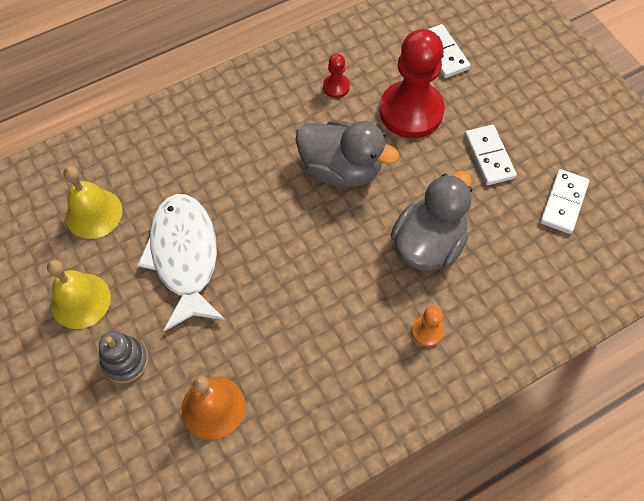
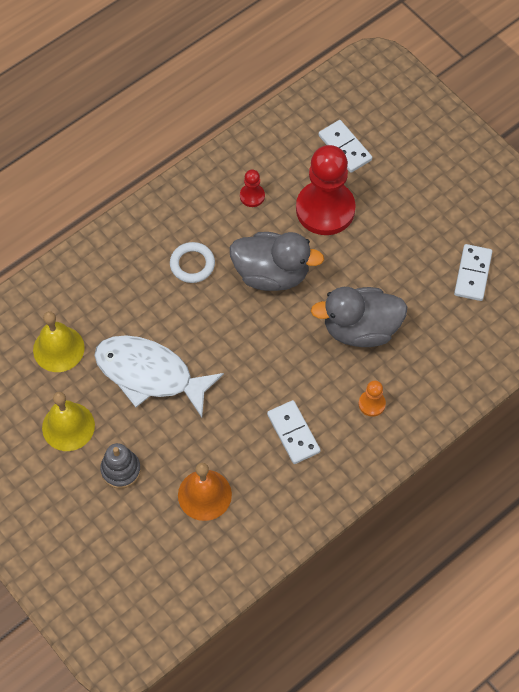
camera: 10 degrees left, 0 degrees up
(184, 257) = (150, 374): white fish -> white fish turned 45 degrees counterclockwise
(258, 146) = (192, 264): none -> white ring
(428, 244) = (360, 329): grey duck -> grey duck turned 120 degrees counterclockwise
(489, 156) = (402, 241): white domino -> white domino (293, 433)

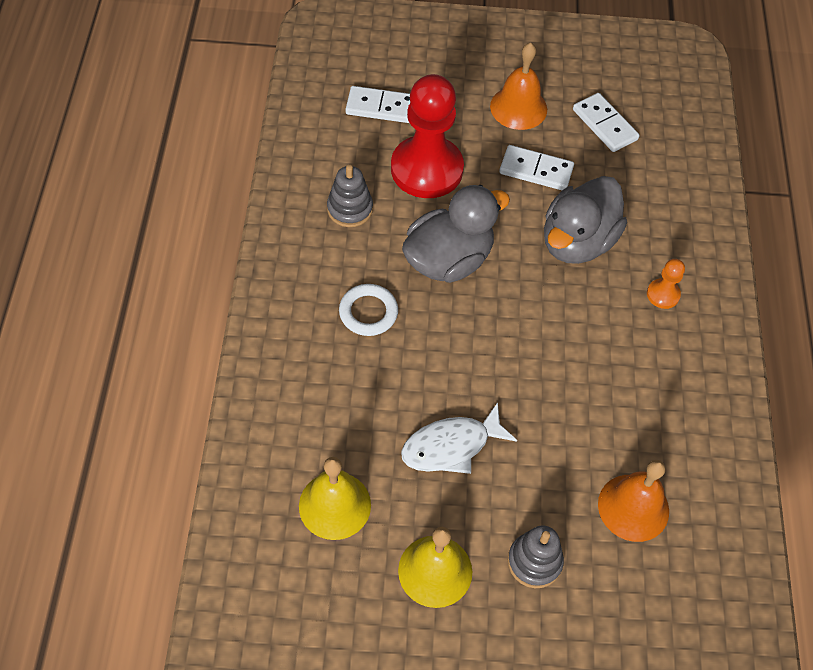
camera: 50 degrees left, 5 degrees down
(150, 374) = (451, 446): white fish -> white fish, size x0.66
(252, 196) = (350, 209): red pawn -> grey stacking toy
(293, 433) = (635, 378): white domino -> white domino (536, 170)
(430, 217) = (518, 107): none -> orange bell

